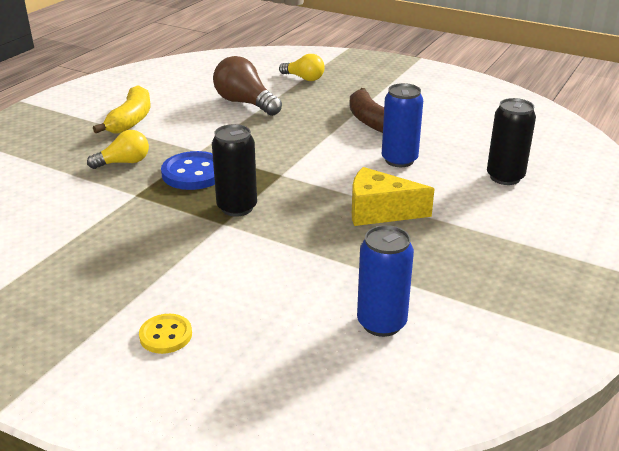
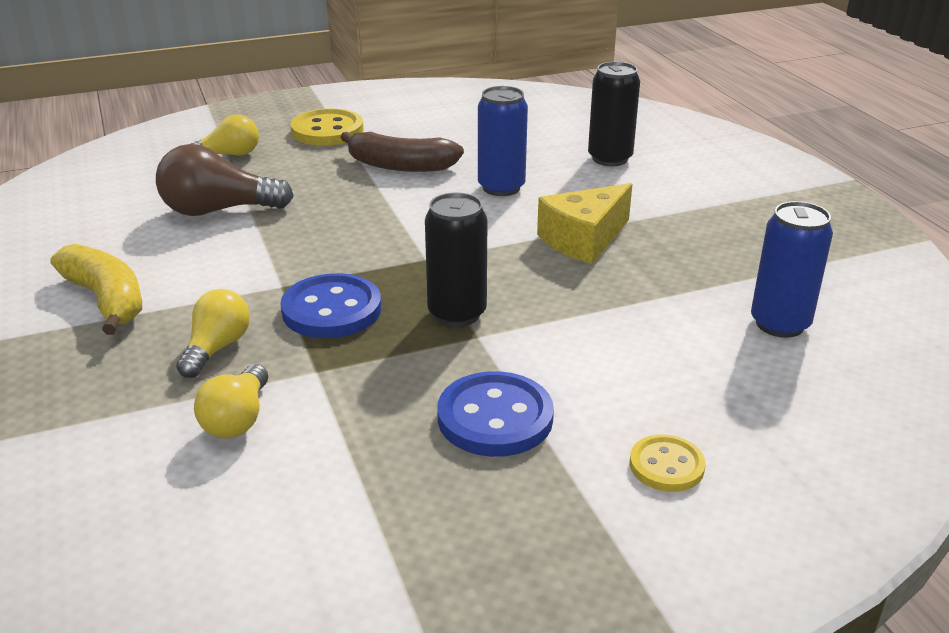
camera: 50 degrees left, 0 degrees up
(74, 194) = (237, 419): none -> yellow light bulb
(151, 261) = (495, 418): none -> blue button
(376, 86) = (327, 131): none -> yellow button

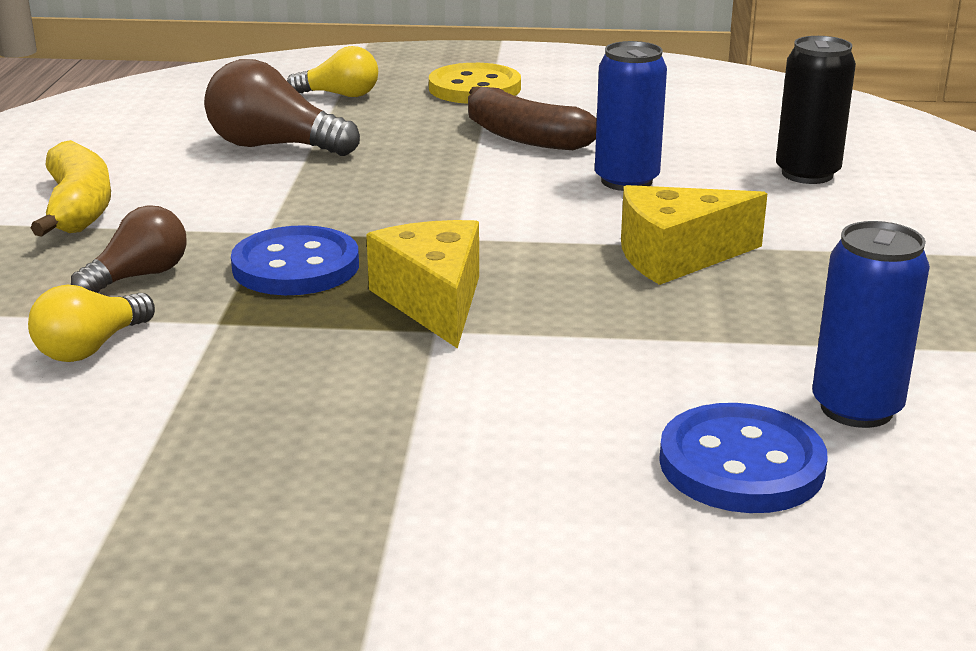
camera: 25 degrees right, 5 degrees down
(217, 348) = (139, 276): yellow light bulb -> brown light bulb
(457, 314) = (434, 301): black can -> yellow cheese
(495, 418) = (367, 418): blue button -> blue button (741, 464)
(666, 466) = (526, 525): yellow button -> none

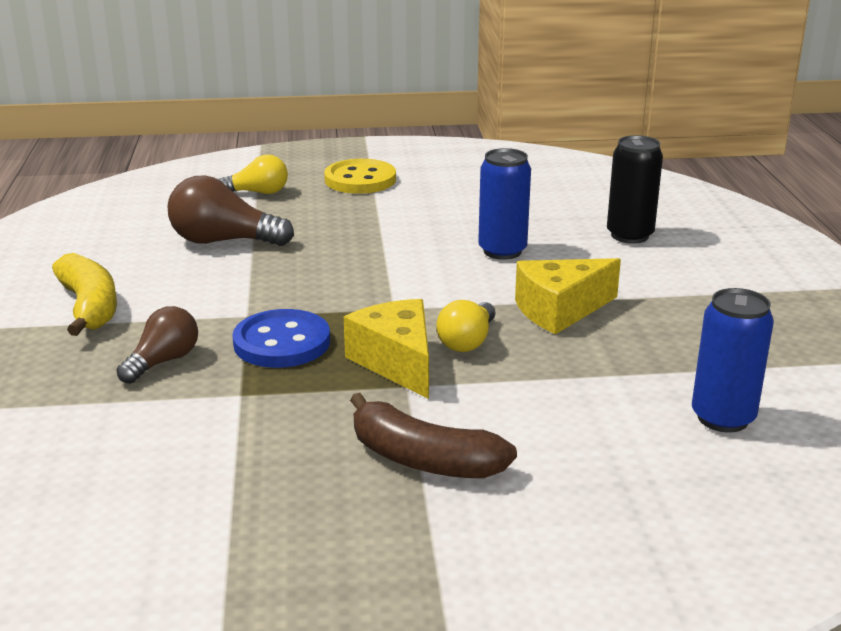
camera: 10 degrees left, 0 degrees up
(91, 348) = (151, 425): yellow light bulb -> yellow light bulb (467, 341)
(524, 137) = (413, 219): brown banana -> brown banana (423, 459)
(741, 464) = (659, 468): blue button -> none

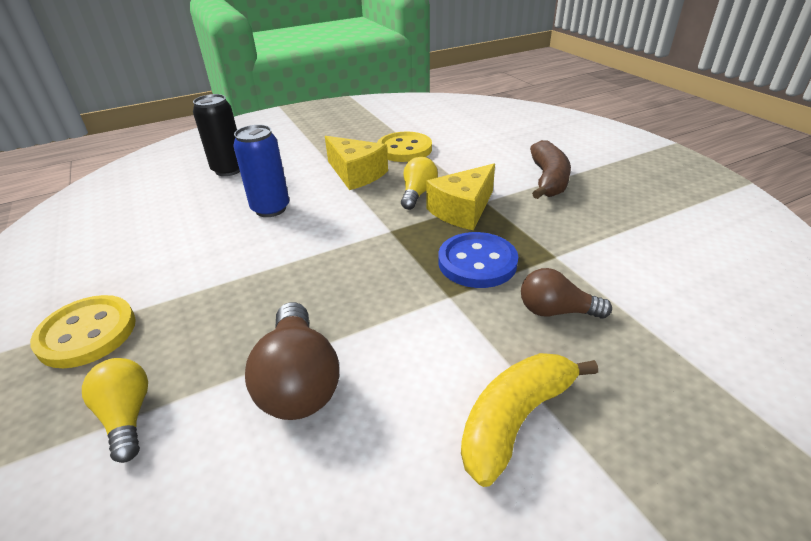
camera: 110 degrees left, 10 degrees up
(467, 341) = (417, 193): yellow light bulb -> yellow light bulb turned 75 degrees counterclockwise
(626, 361) = (404, 149): none -> yellow button
(722, 418) = (439, 125): blue can -> none

